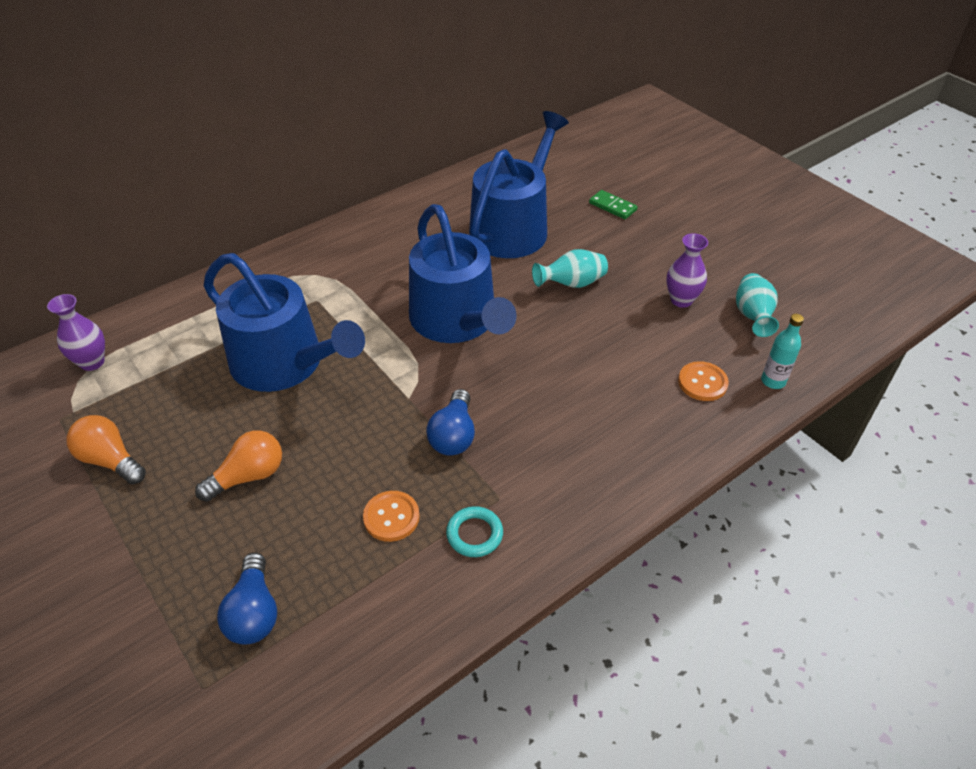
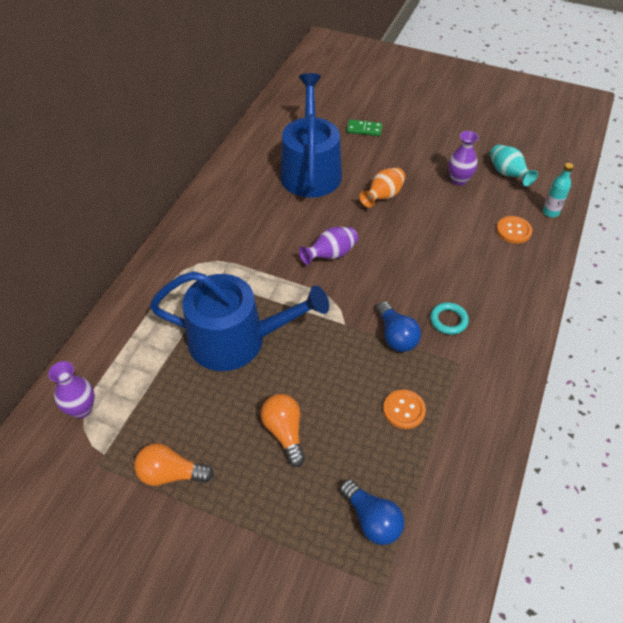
camera: 30 degrees left, 5 degrees up
(248, 476) = (284, 432): orange light bulb -> orange light bulb turned 45 degrees counterclockwise
(457, 321) = (331, 255): blue watering can -> purple vase
(474, 534) = (463, 394): turquoise ring -> turquoise ring (448, 320)
(571, 284) = (383, 196): turquoise vase -> orange vase

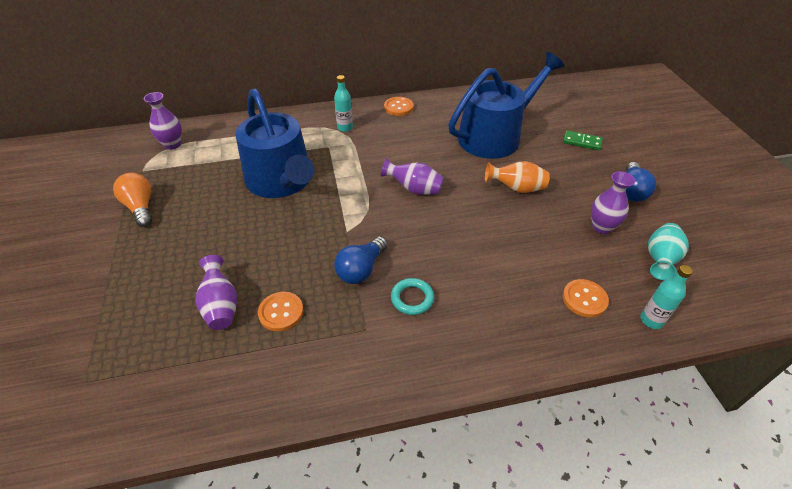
camera: 55 degrees right, 5 degrees down
(199, 256) = (345, 128): none -> turquoise bottle
(207, 204) = (398, 107): none -> orange button
(284, 432) = (210, 247): orange light bulb -> none
(364, 129) = (582, 142): green domino -> green domino turned 45 degrees counterclockwise
(366, 450) = (221, 306): none -> purple vase
(372, 519) = (151, 342): blue light bulb -> blue light bulb (631, 191)

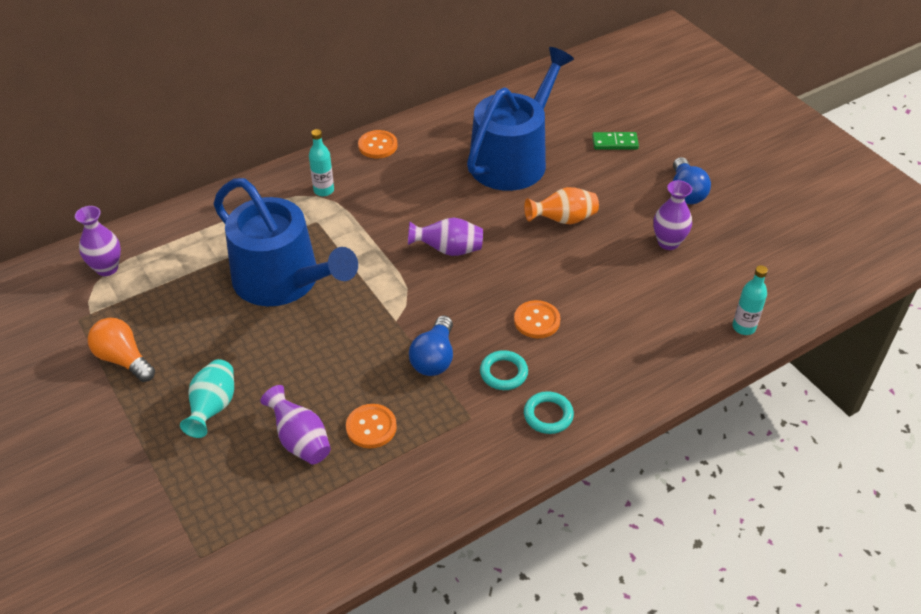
camera: 20 degrees left, 0 degrees up
(434, 348) = (548, 415): none -> turquoise ring
(584, 299) = (675, 324): orange button -> orange button (537, 321)
(660, 260) = (735, 263): turquoise vase -> turquoise vase (213, 408)

